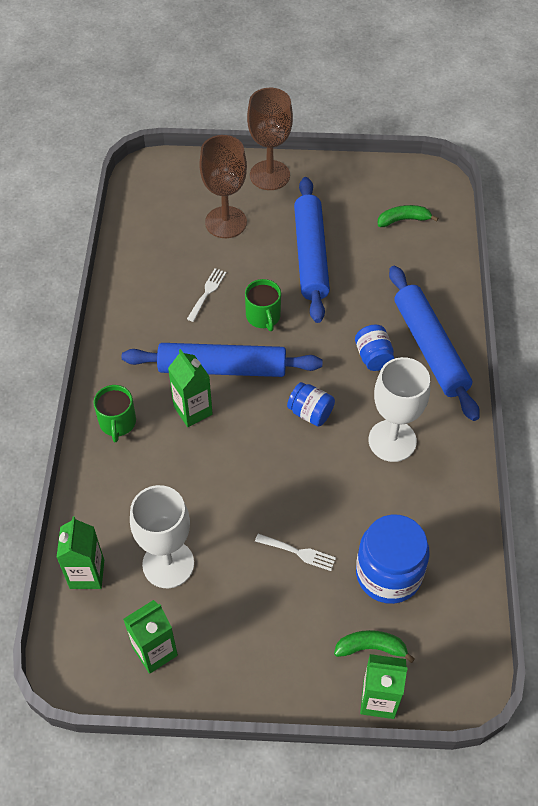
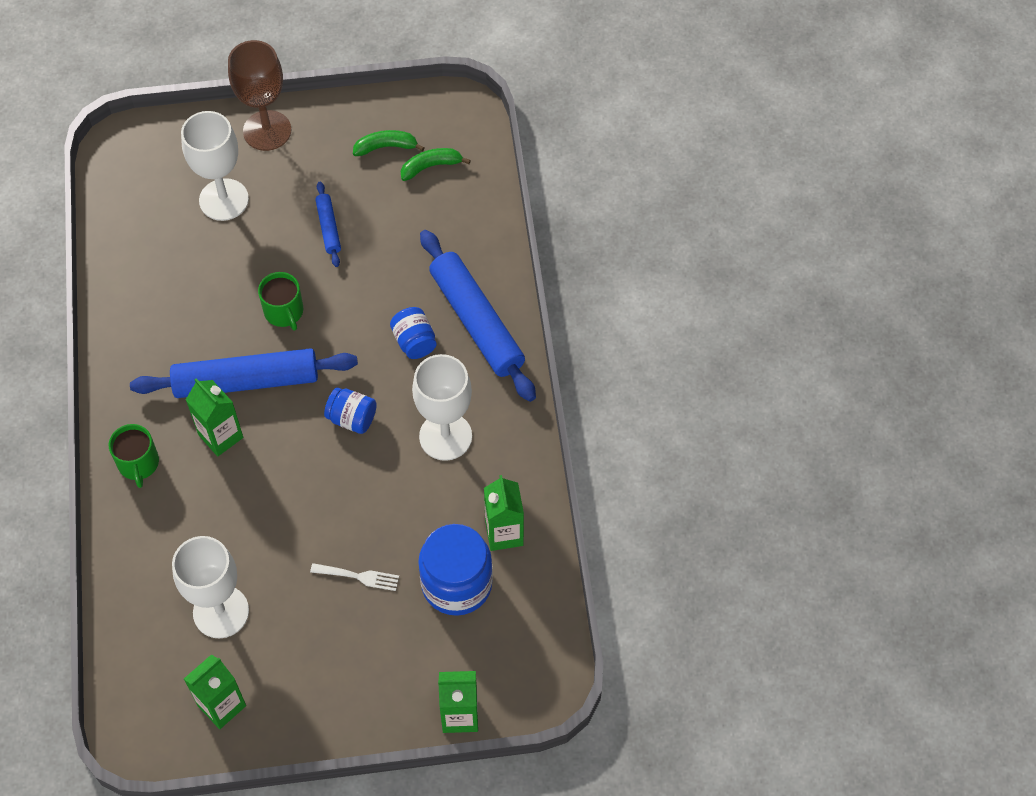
camera: 10 degrees left, 5 degrees up
(87, 574) = (135, 637): green carton -> green carton (504, 533)
(207, 292) = (215, 292): white fork -> none
(226, 222) = (224, 200): brown goblet -> white goblet
(310, 255) = (328, 228): blue rolling pin -> blue rolling pin, size x0.47
(371, 647) = (446, 664): green banana -> green banana (386, 147)

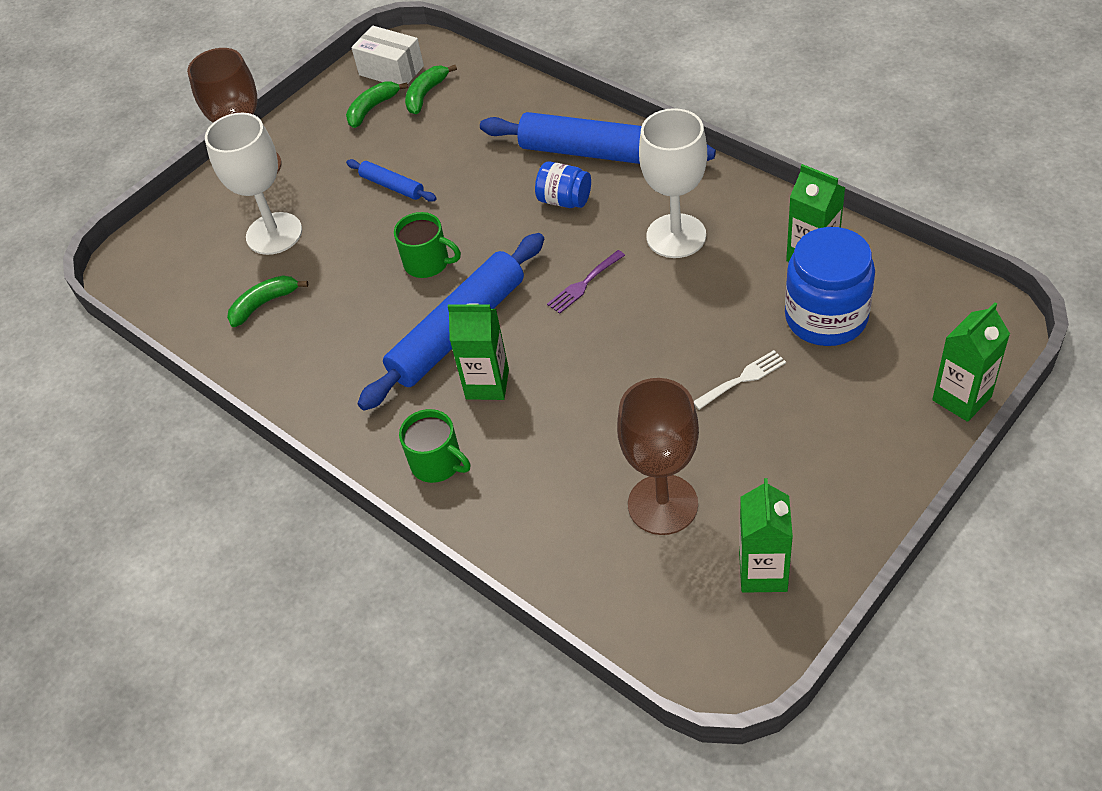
camera: 35 degrees left, 10 degrees down
(164, 252) = (264, 304): none -> green banana
(221, 612) = (662, 504): white goblet -> brown goblet
(352, 418) = (584, 284): blue jar -> purple fork
(433, 123) = (391, 70): none -> white box

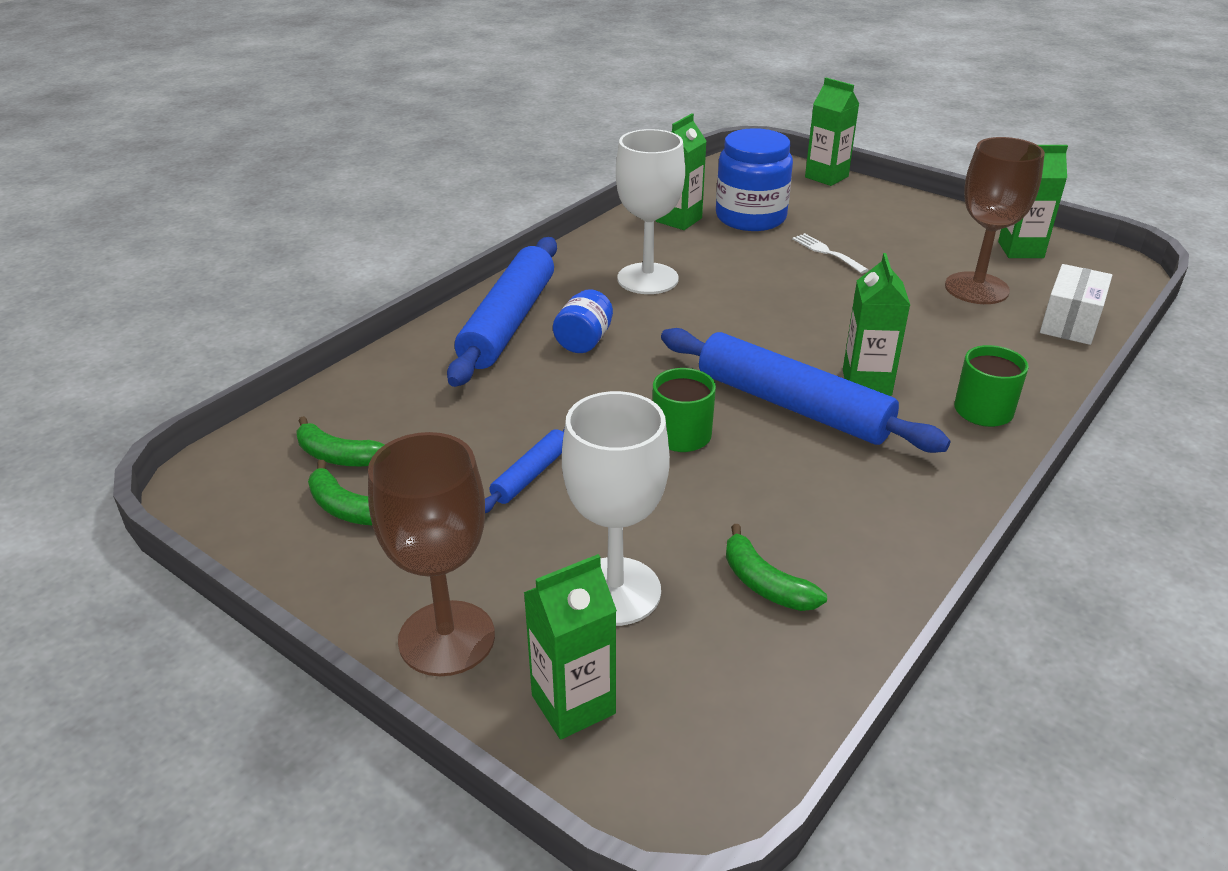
camera: 100 degrees left, 15 degrees down
(195, 221) = (573, 704): none -> green carton
(391, 70) = (260, 495): white box -> white box (1070, 322)
(584, 284) = (715, 328): purple fork -> none

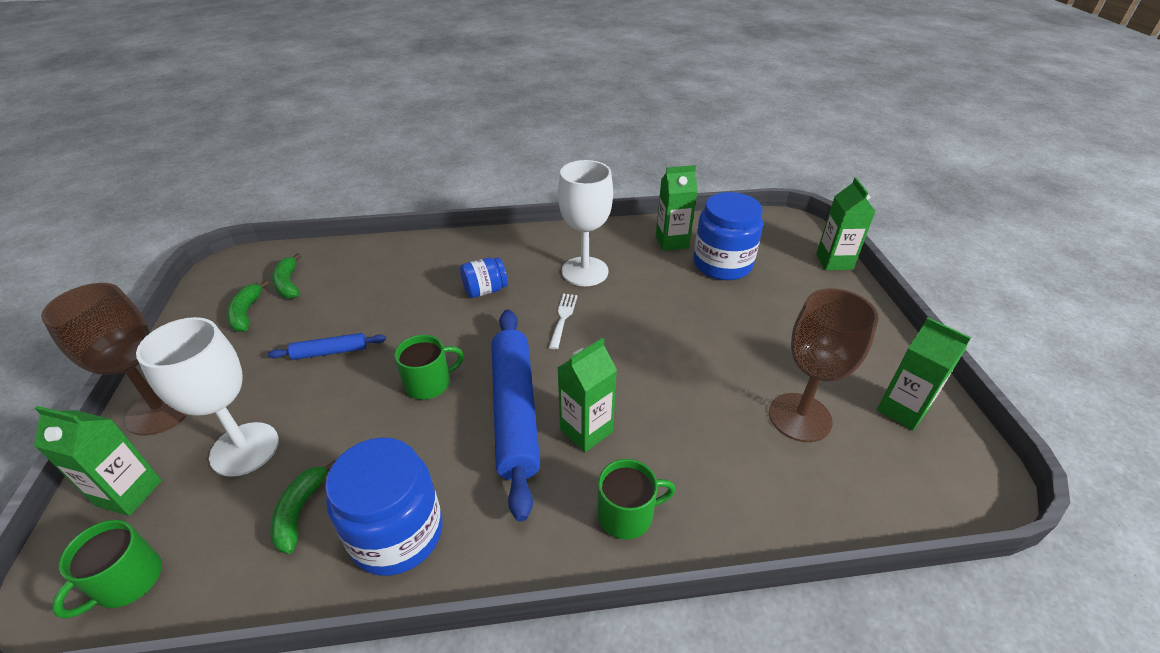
camera: 45 degrees right, 5 degrees up
(509, 322) = (471, 256): blue rolling pin -> none
(723, 741) = (127, 581): none -> green mug
(826, 252) = (731, 318): white fork -> white fork (563, 318)
(866, 535) = (397, 533): none -> blue jar
(1070, 322) = (832, 501): white box -> none

